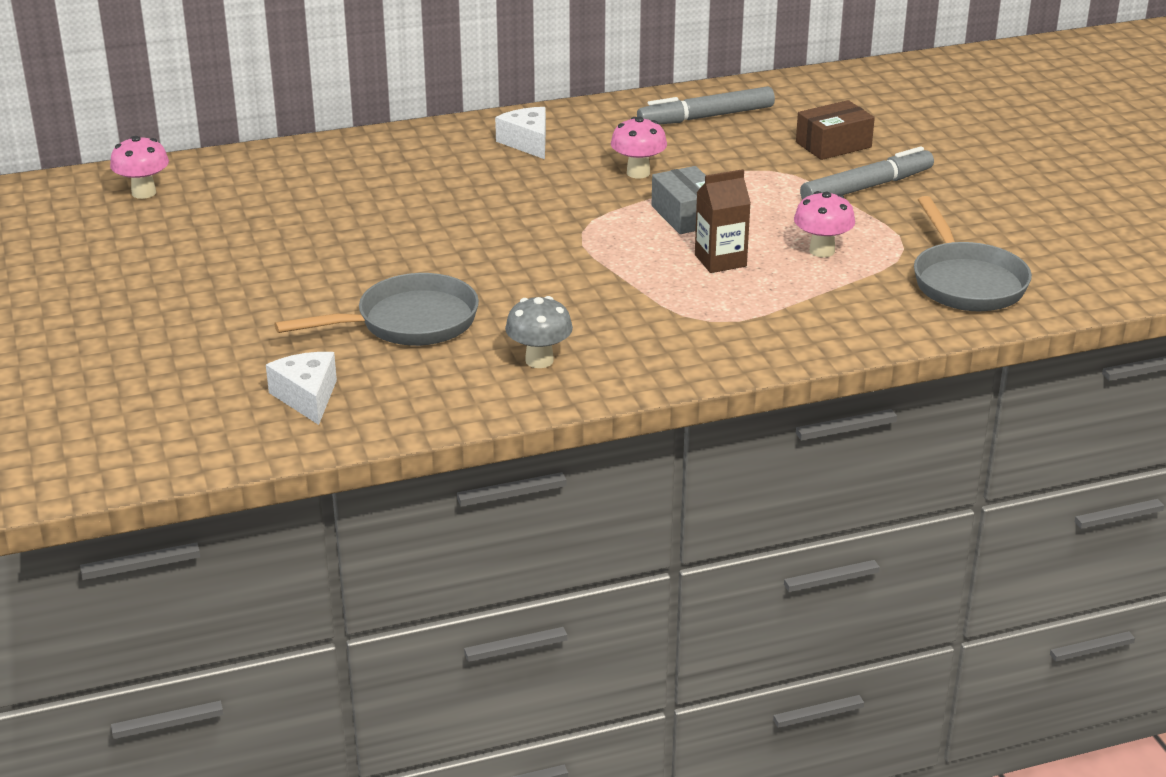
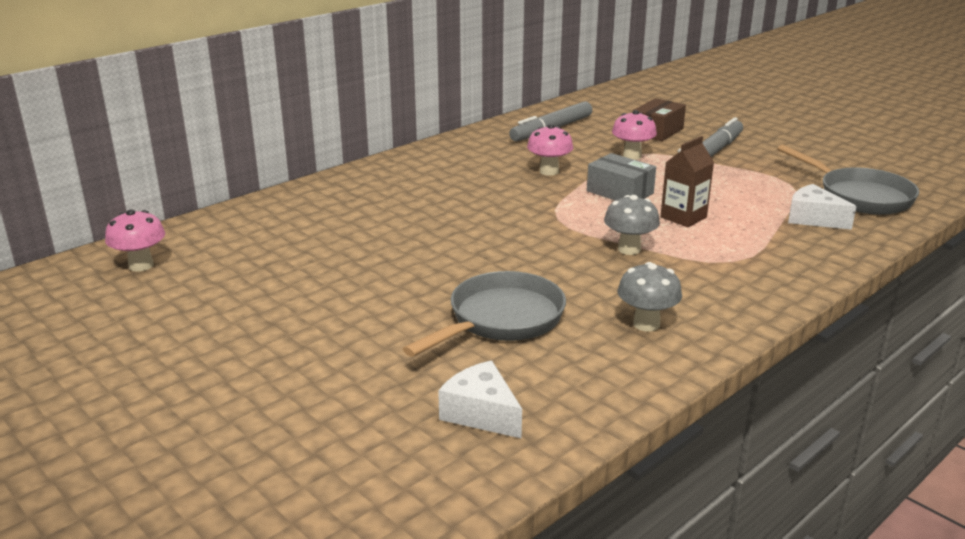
camera: 25 degrees left, 5 degrees down
(527, 142) = (443, 167): white cheese -> white cheese (813, 218)
(616, 283) = (629, 249): none -> grey mushroom
(821, 251) = (742, 196): pink mushroom -> pink mushroom (632, 156)

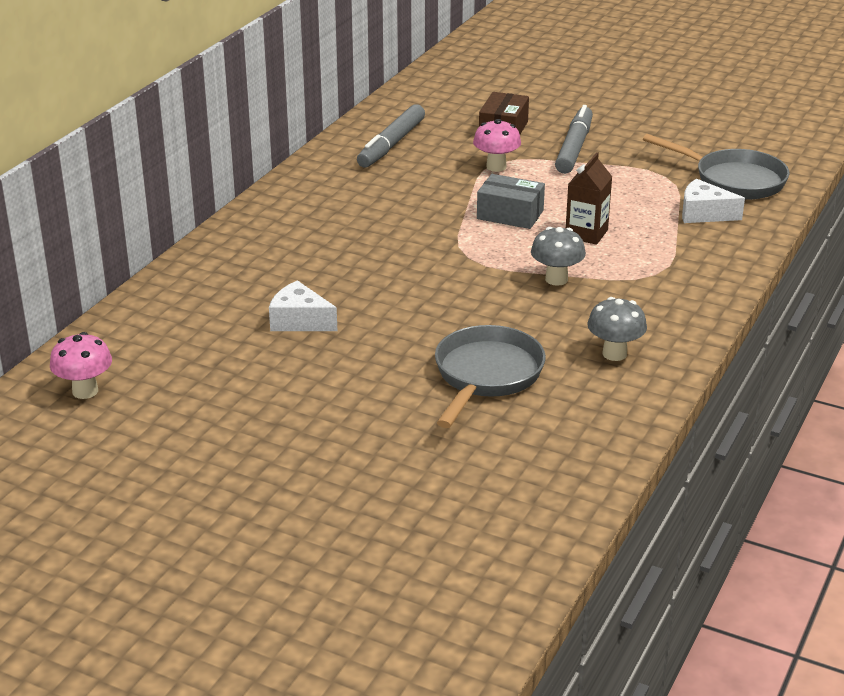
camera: 20 degrees left, 5 degrees up
(481, 413) = (527, 464): white cheese -> white cheese (299, 321)
(549, 171) = (424, 201): pink mushroom -> none

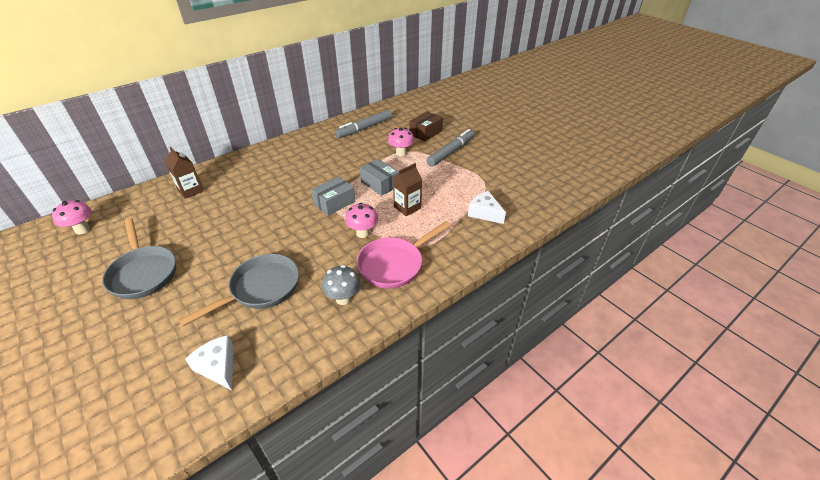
camera: 25 degrees right, 10 degrees up
(201, 297) = (190, 190): none -> brown carton
(299, 321) = (215, 219): white cheese -> white cheese (218, 367)
(468, 255) = (334, 203): none -> grey box
(556, 279) = (363, 233): grey mushroom -> pink mushroom
(642, 301) = (394, 264): none -> pink pan
(733, 180) = (521, 195): grey pan -> grey pan (143, 272)

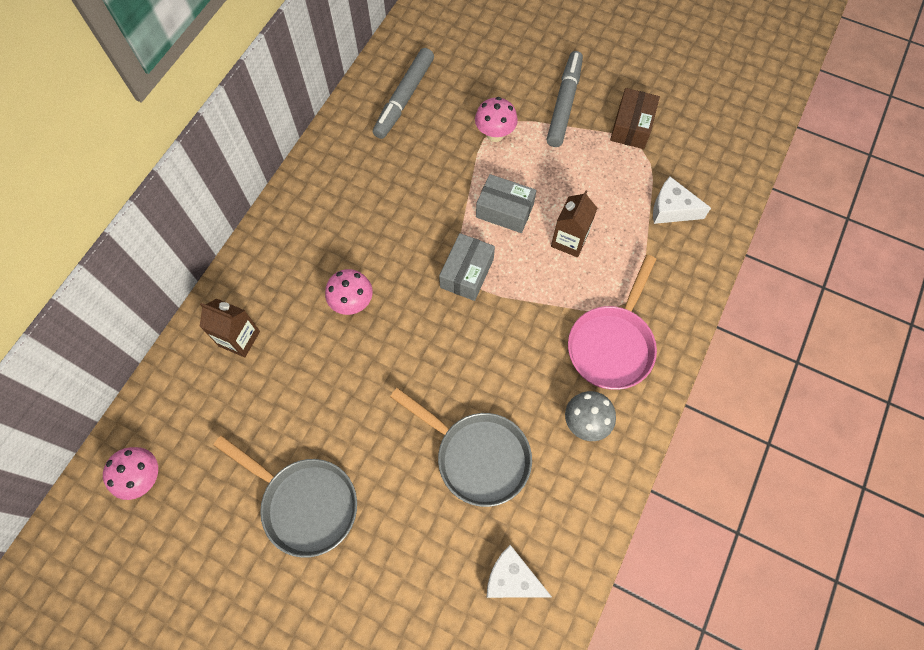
camera: 25 degrees left, 25 degrees up
(260, 289) = (477, 456): grey pan -> grey pan turned 105 degrees clockwise
(363, 233) = (541, 311): pink mushroom -> pink mushroom (352, 303)
(425, 132) = (503, 73): brown box -> brown box (631, 126)

